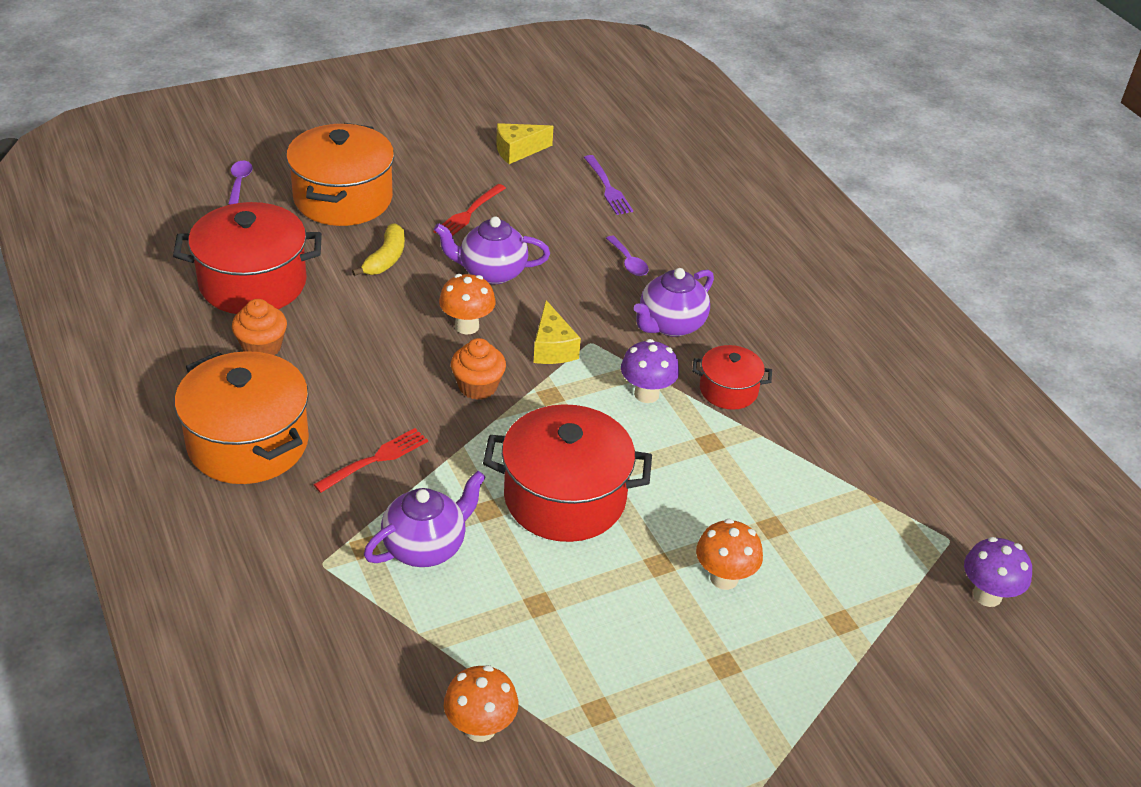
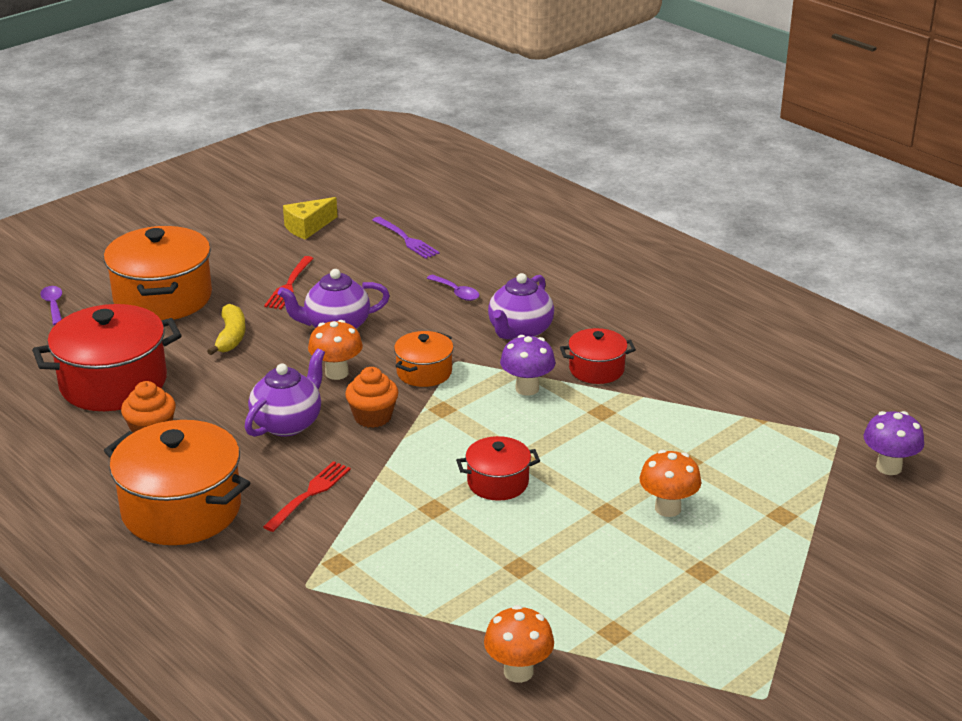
camera: 15 degrees left, 10 degrees down
(425, 547) = (393, 549): purple teapot -> purple teapot (288, 423)
(552, 348) = (424, 372): yellow cheese -> orange pot
(564, 498) = (498, 483): red pot -> red pot, size x0.53

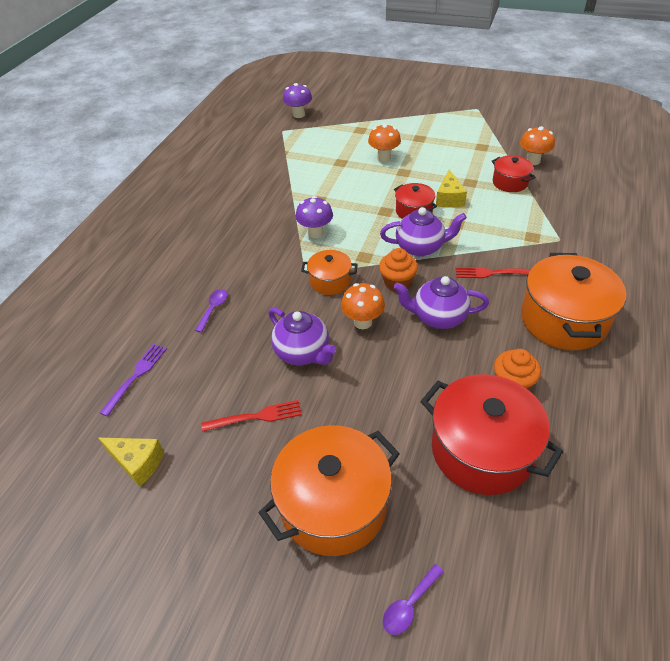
camera: 115 degrees left, 15 degrees up
(231, 337) = (361, 410): yellow banana -> none
(497, 527) = (449, 198): none -> yellow cheese
(520, 332) = (251, 259): purple teapot -> purple teapot (420, 247)
(596, 369) = (275, 215): red pot -> red pot (510, 182)

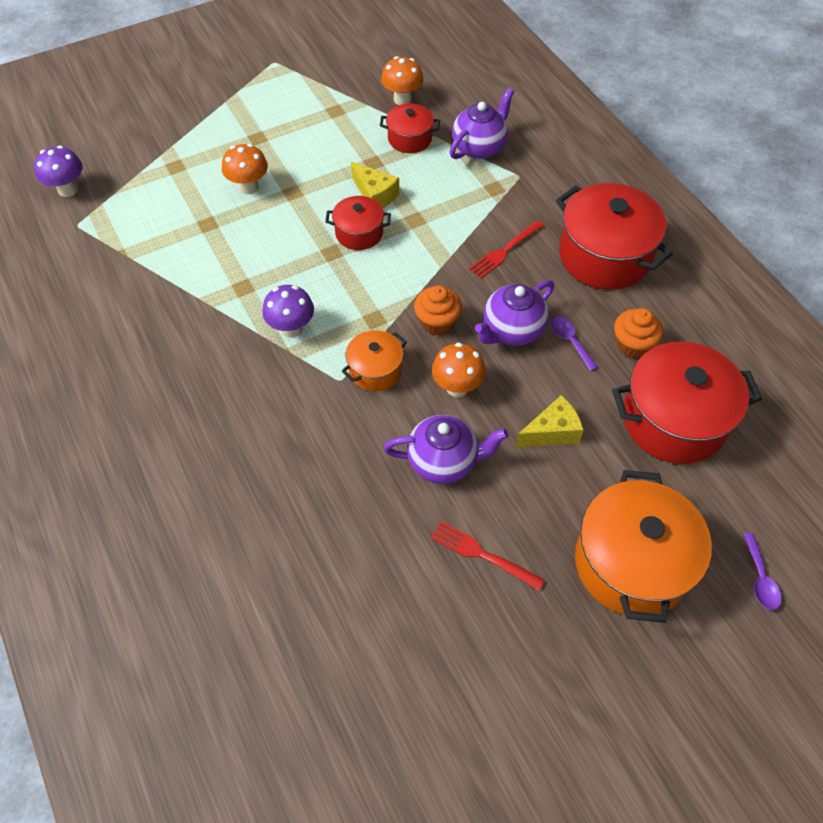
camera: 50 degrees left, 10 degrees up
(136, 376) = (319, 627): purple fork -> none
(137, 463) = (439, 695): yellow cheese -> yellow cheese (552, 432)
(214, 309) = (299, 493): purple spoon -> purple spoon (570, 341)
(256, 417) = (482, 554): red fork -> red fork turned 90 degrees counterclockwise
(420, 247) = (414, 270): purple teapot -> purple teapot (479, 147)
(563, 319) = (604, 256): orange pot -> red pot

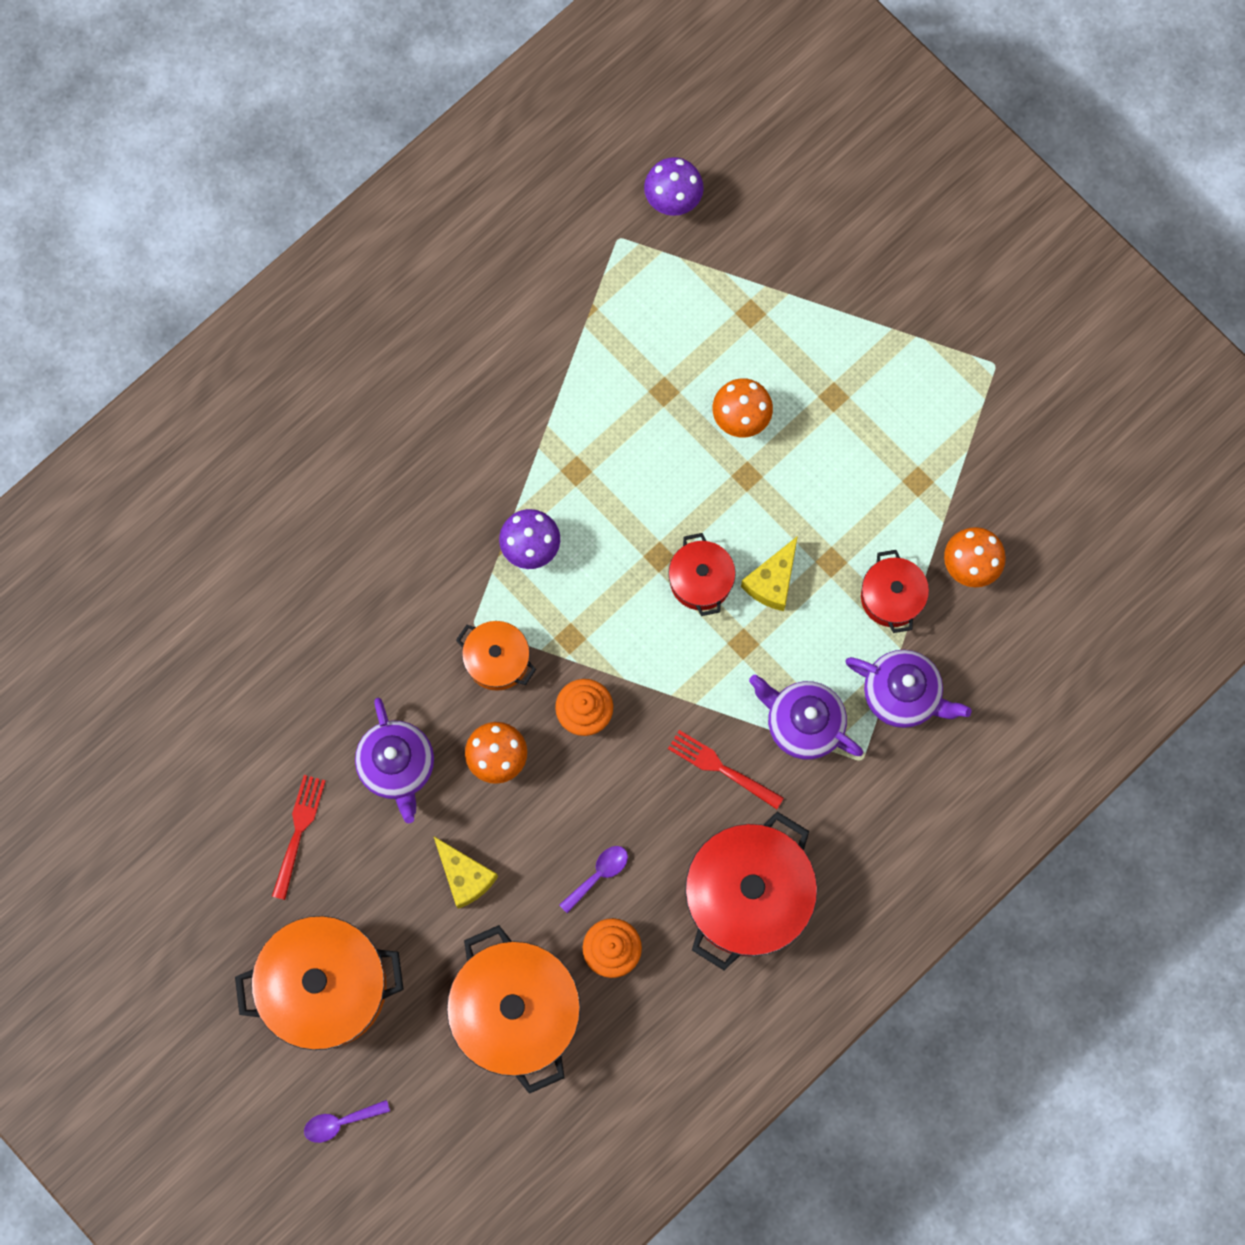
camera: 75 degrees right, 20 degrees up
(512, 330) = (596, 803): purple teapot -> purple teapot (803, 723)
(674, 420) = (516, 1011): red pot -> orange pot

